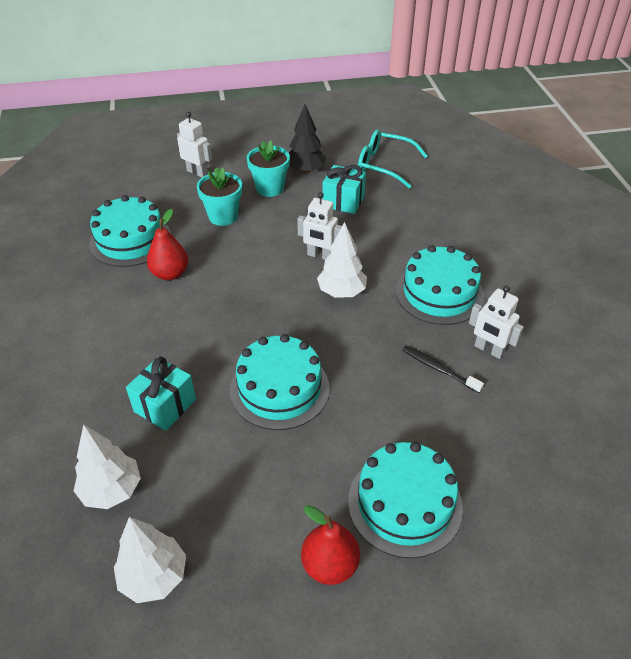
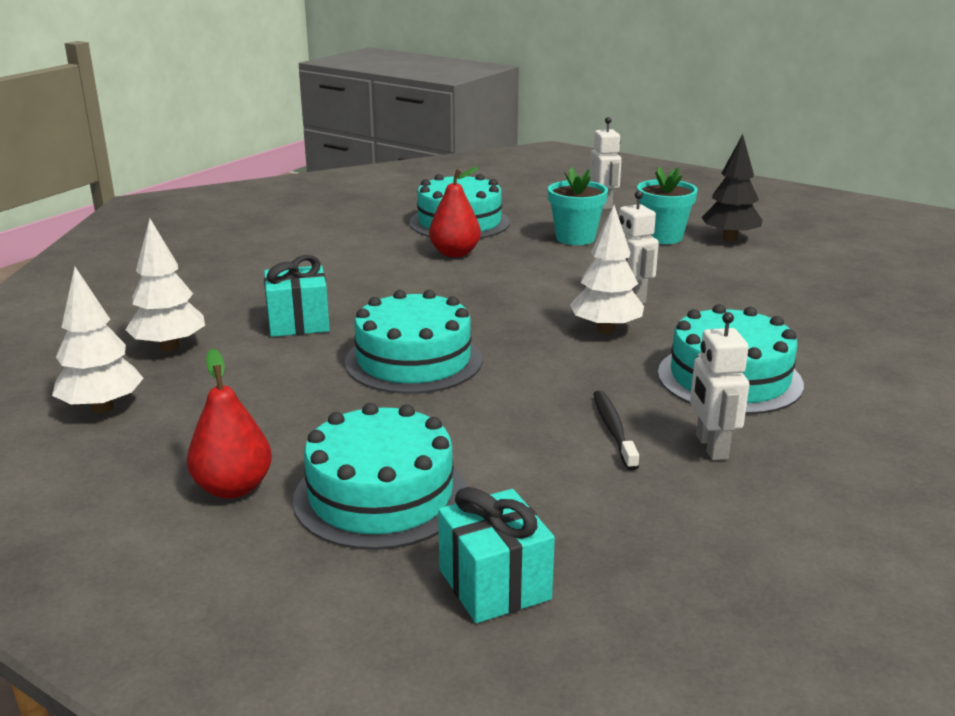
camera: 45 degrees right, 20 degrees down
(343, 201) = (735, 272): turquoise gift -> turquoise gift (494, 584)
(384, 165) = (845, 265): turquoise glasses -> none

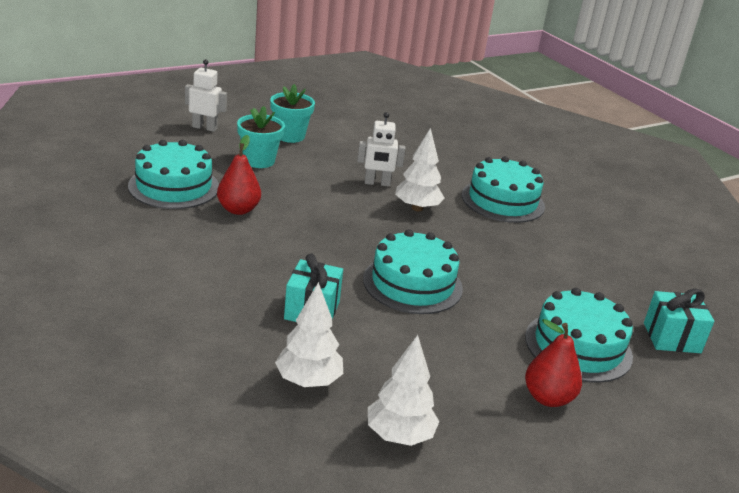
camera: 70 degrees left, 5 degrees up
(613, 429) = (540, 253): black toothbrush -> none
(711, 447) = (571, 235): white robot -> none
(729, 239) = (315, 120): black tree -> none

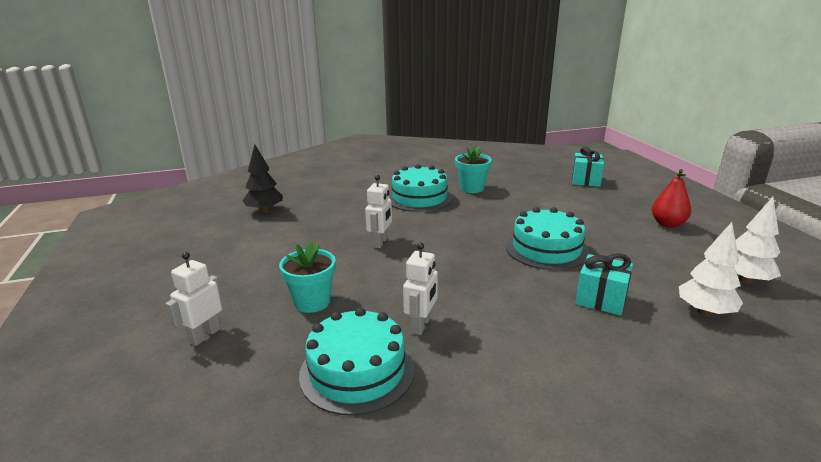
camera: 70 degrees left, 5 degrees down
(238, 210) = (421, 325): red pear -> white robot
(290, 136) = (261, 277): turquoise flower pot -> turquoise flower pot (472, 188)
(413, 121) = (265, 211): none -> black tree
(417, 208) = (427, 231): white tree -> none
(578, 346) = (606, 206): turquoise cake -> none

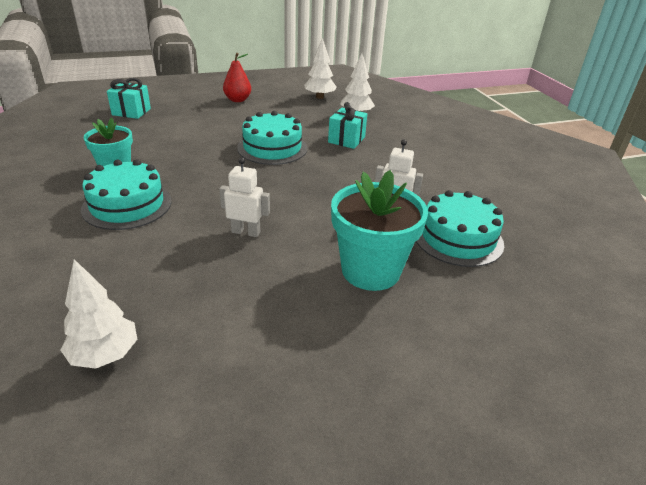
camera: 95 degrees left, 10 degrees up
(204, 335) = (445, 341): white robot -> none
(265, 211) = (105, 355): black tree -> white tree
(312, 302) = (370, 271): turquoise flower pot -> turquoise flower pot, size x1.60

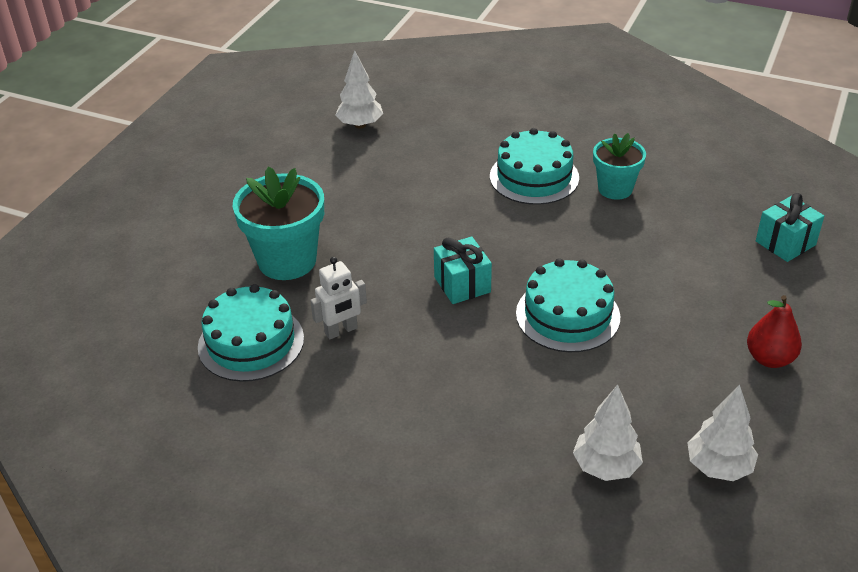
camera: 135 degrees right, 5 degrees up
(246, 232) = (417, 222): white robot -> none
(346, 140) = (528, 397): turquoise gift -> turquoise gift (462, 284)

